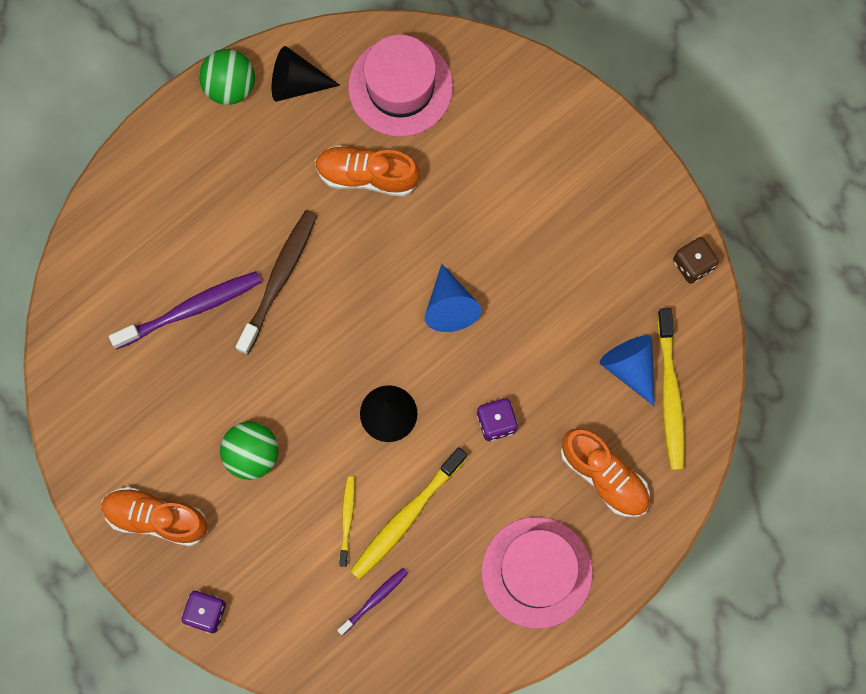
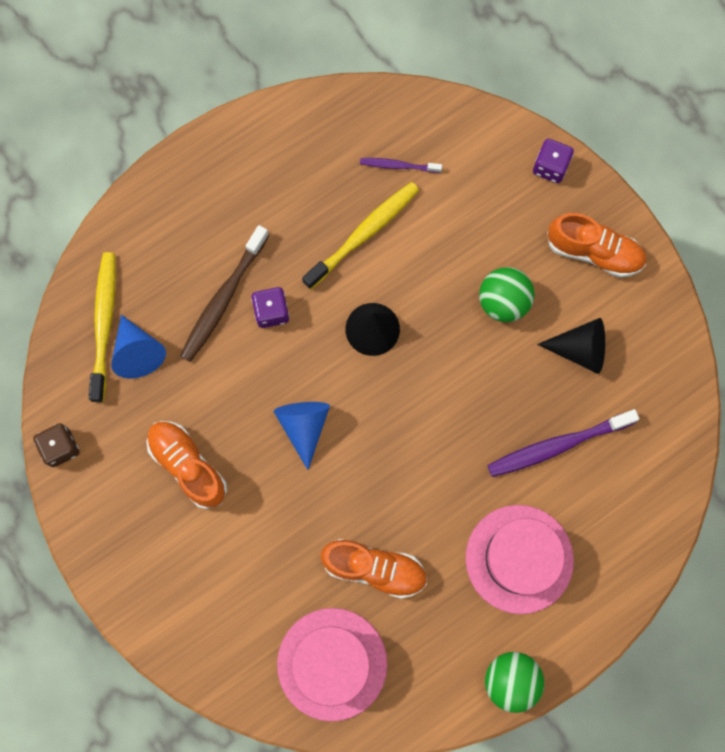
camera: 175 degrees left, 0 degrees up
(279, 279) = (469, 468): brown toothbrush -> brown toothbrush (223, 299)
(296, 83) = (440, 677): black cone -> black cone (580, 349)
(347, 519) = (418, 237): yellow toothbrush -> none
(374, 599) = (398, 166): purple toothbrush -> purple toothbrush turned 45 degrees clockwise
(536, 572) = (250, 177): pink hat -> pink hat (519, 559)
(604, 476) = (177, 255): orange shoe -> orange shoe (188, 465)

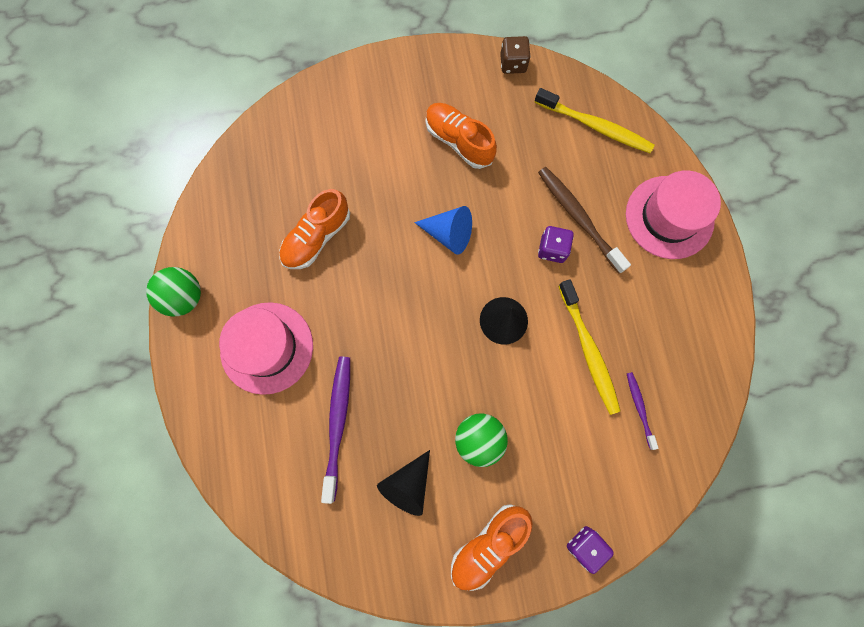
camera: 115 degrees right, 0 degrees up
(138, 352) = (562, 141): blue cone -> none
(188, 465) = (458, 141): orange shoe -> orange shoe turned 120 degrees counterclockwise
(332, 664) = (266, 178): pink hat -> pink hat (669, 217)
(398, 166) = (639, 408): purple toothbrush -> purple toothbrush turned 45 degrees counterclockwise

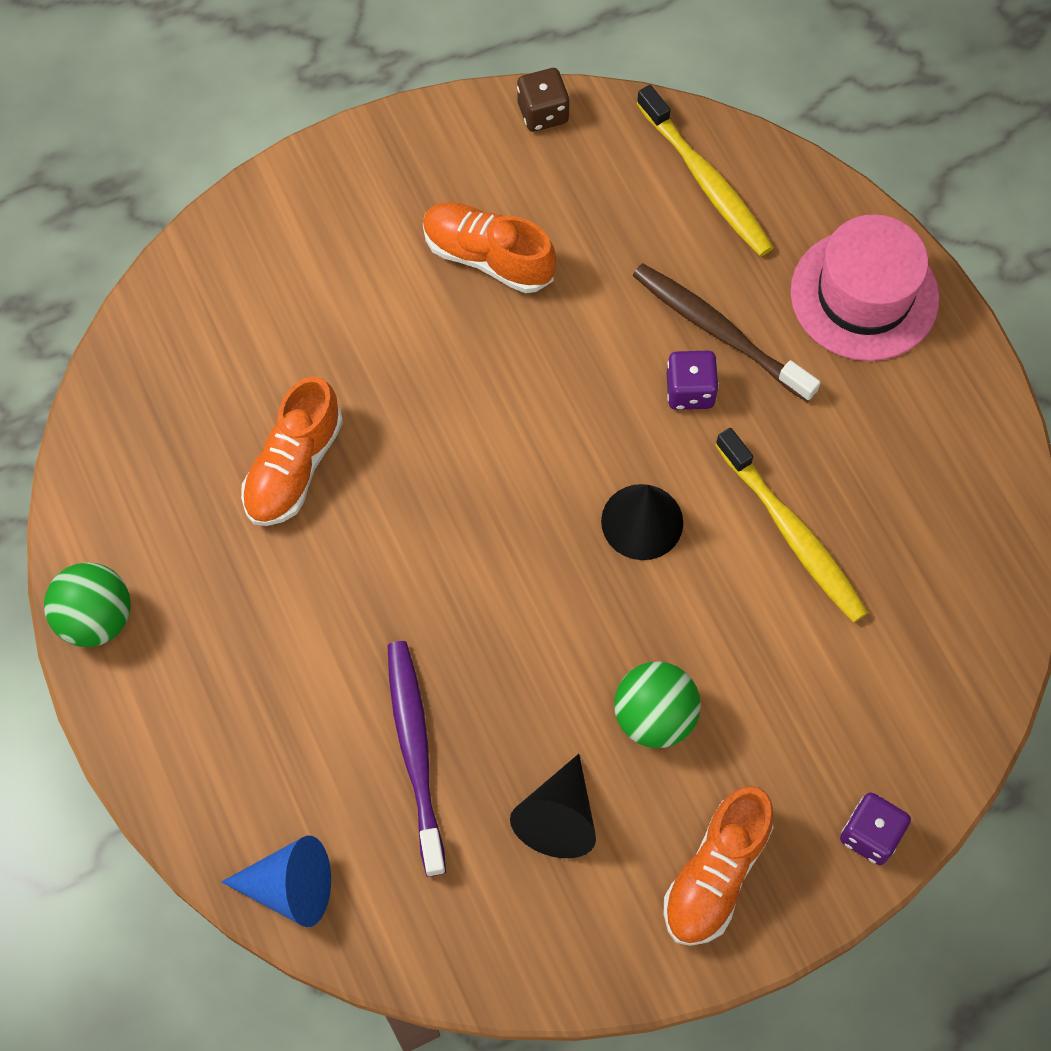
camera: 15 degrees left, 10 degrees down
(267, 347) = (261, 663): pink hat -> none
(449, 234) = (513, 408): blue cone -> blue cone (290, 887)
(595, 126) = (706, 181): yellow toothbrush -> yellow toothbrush turned 45 degrees clockwise
(639, 408) = (898, 602): purple toothbrush -> none

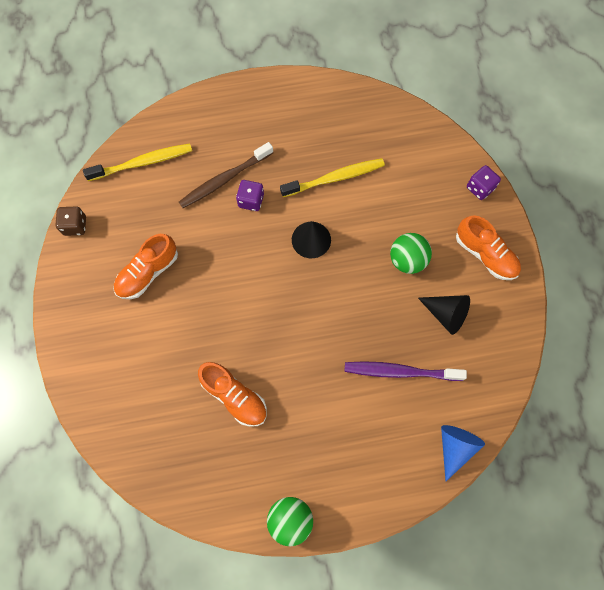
camera: 75 degrees left, 5 degrees up
(864, 295) = (226, 114): pink hat -> none

